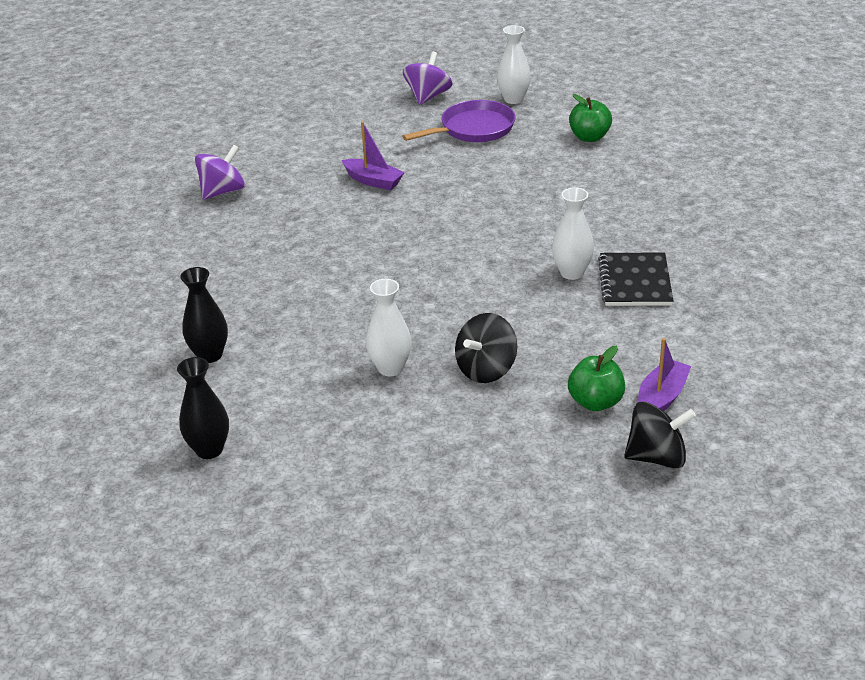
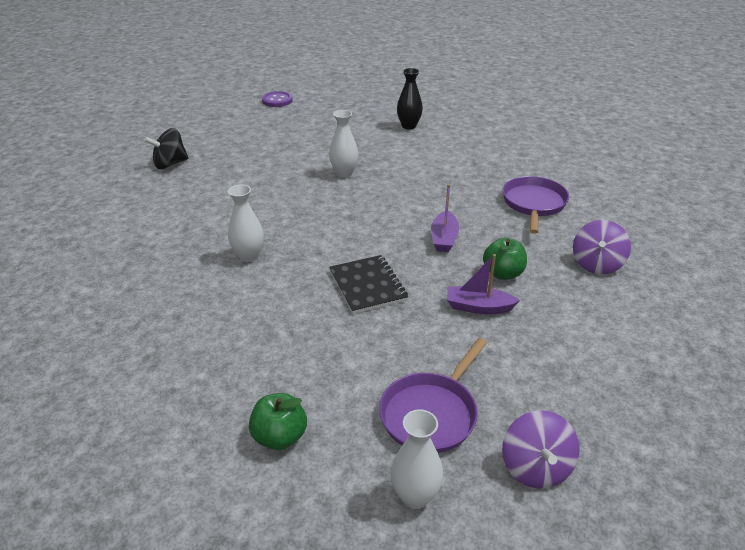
camera: 155 degrees right, 0 degrees up
(197, 264) = (534, 204): none -> purple pan
(210, 355) = (457, 159): black vase -> none
(400, 612) = (277, 100): none -> purple button
(486, 369) = (284, 183): black spinning top -> none
(595, 402) = (210, 180): green apple -> green apple (503, 273)
(635, 282) = (195, 259): black notebook -> black notebook (367, 286)
(661, 398) = (168, 190): purple boat -> purple boat (444, 238)

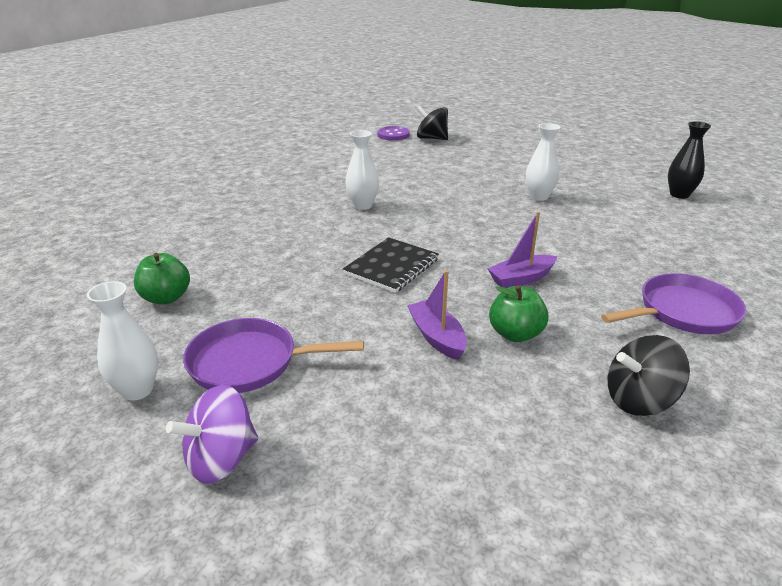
camera: 55 degrees right, 5 degrees down
(277, 100) = (591, 134): purple button -> purple button (393, 135)
(596, 264) = (639, 400): purple spinning top -> black spinning top

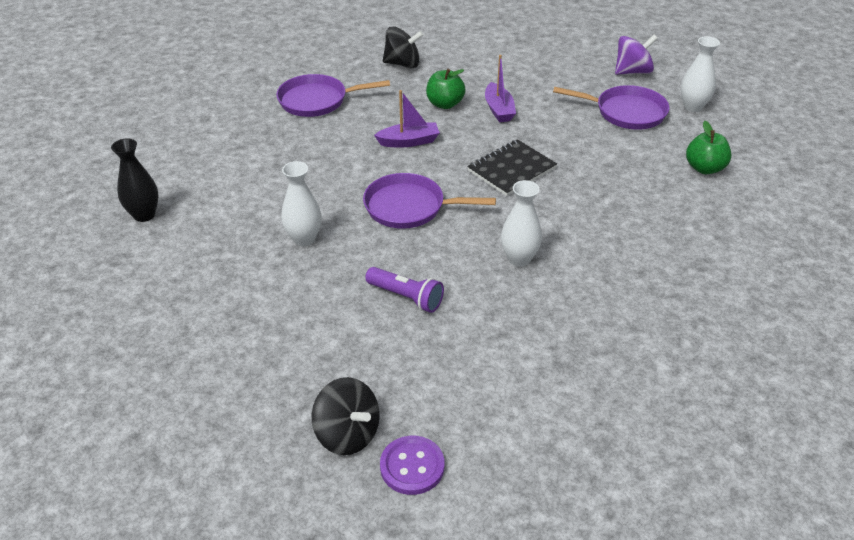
camera: 165 degrees left, 10 degrees up
(436, 180) = (406, 297): none -> purple flashlight
(473, 225) = (409, 207): none -> purple pan

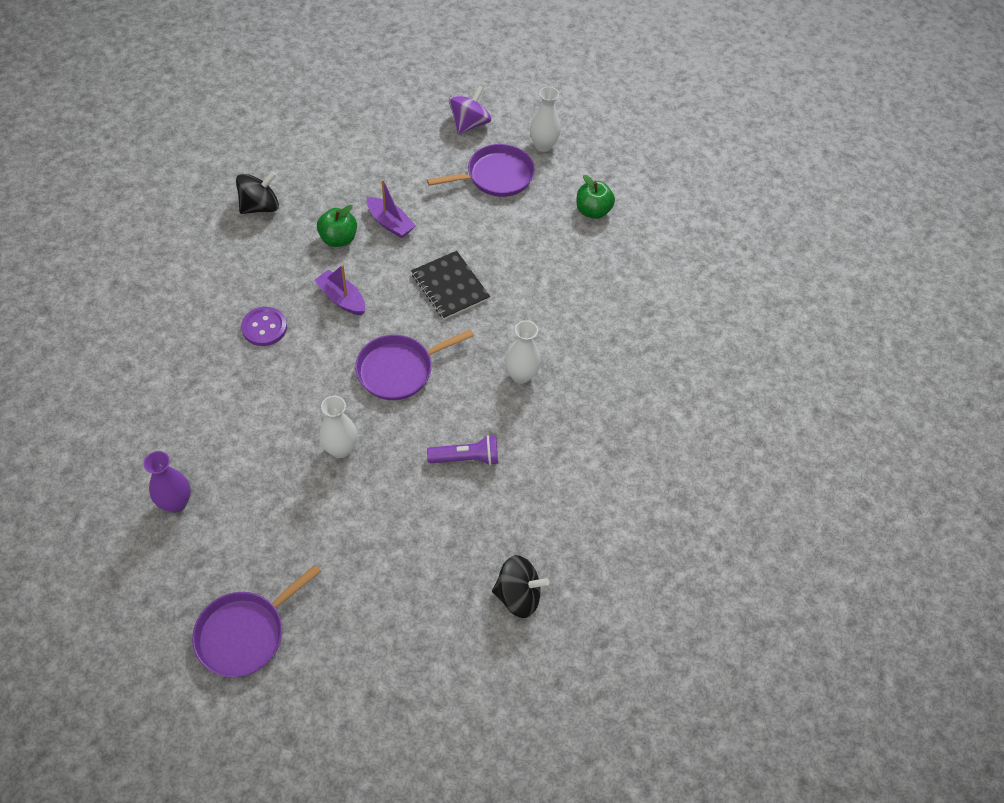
camera: 40 degrees left, 15 degrees up
(144, 215) = (176, 503): black vase -> purple vase
(317, 100) = (217, 291): purple pan -> purple pan (245, 633)
(409, 141) = (342, 299): purple boat -> purple boat turned 90 degrees counterclockwise
(412, 466) = (579, 592): purple button -> purple button (264, 327)
(511, 169) = (450, 286): black notebook -> black notebook turned 45 degrees counterclockwise

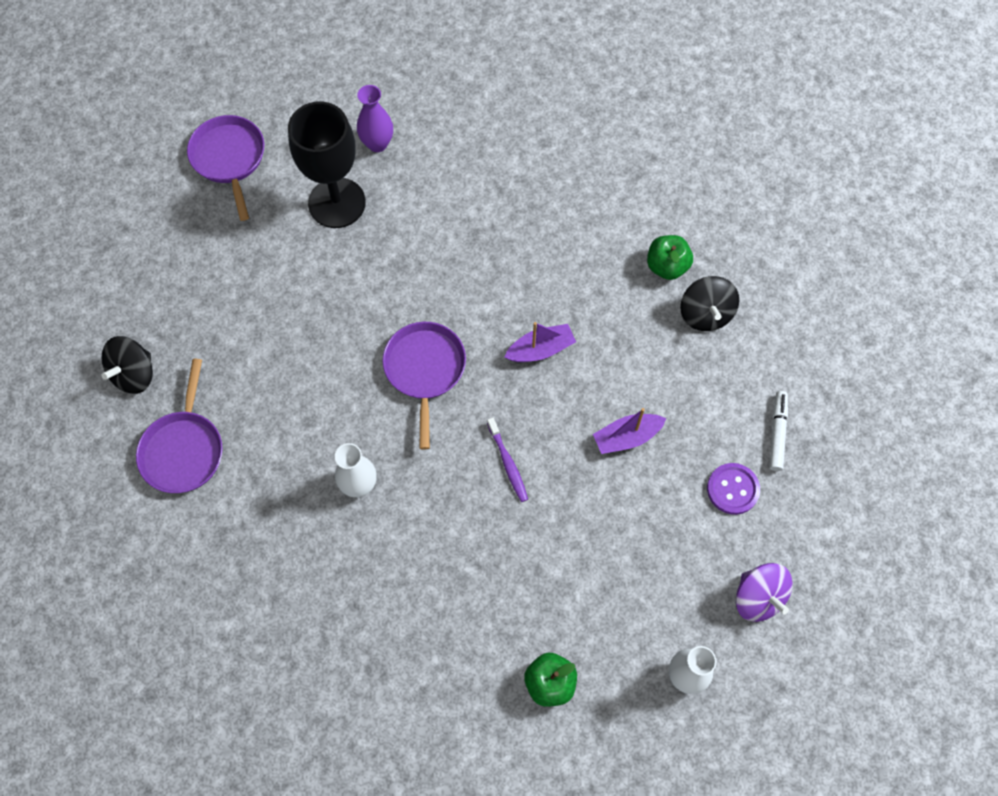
camera: 120 degrees right, 10 degrees up
(259, 508) = (337, 203): none -> black goblet
(264, 327) = (536, 267): purple button -> purple button (732, 489)
(338, 239) = (625, 375): green apple -> green apple (667, 266)
(340, 449) = (362, 286): white vase -> none
(342, 142) = (777, 433): none -> white marker
(450, 286) = (508, 463): black notebook -> purple toothbrush
(466, 458) = (293, 390): purple flashlight -> none
(496, 176) = (654, 589): purple pan -> purple pan (183, 450)

